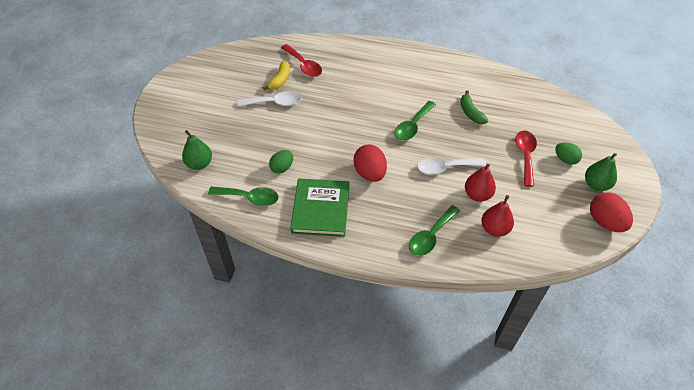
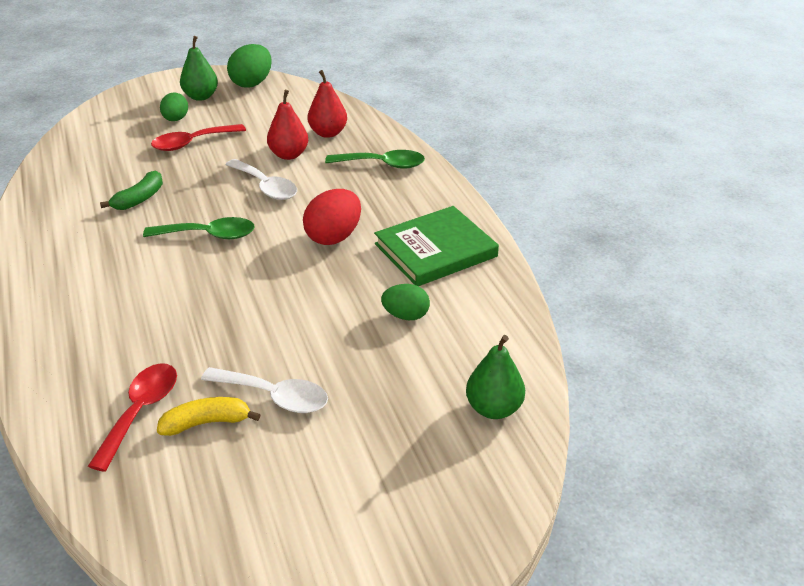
camera: 125 degrees left, 15 degrees down
(249, 198) = (490, 319): green spoon -> none
(275, 103) = (274, 396): white spoon -> white spoon turned 150 degrees clockwise
(605, 222) = (252, 83): red egg -> green egg

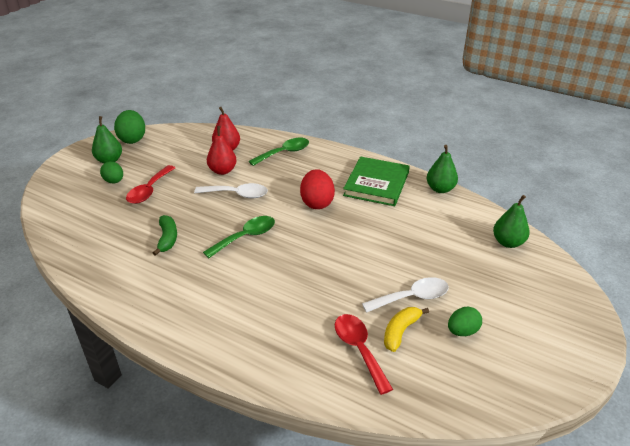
camera: 40 degrees left, 0 degrees up
(406, 316) = (411, 223): green egg -> green egg (462, 331)
(508, 296) = (440, 189): none -> green pear

